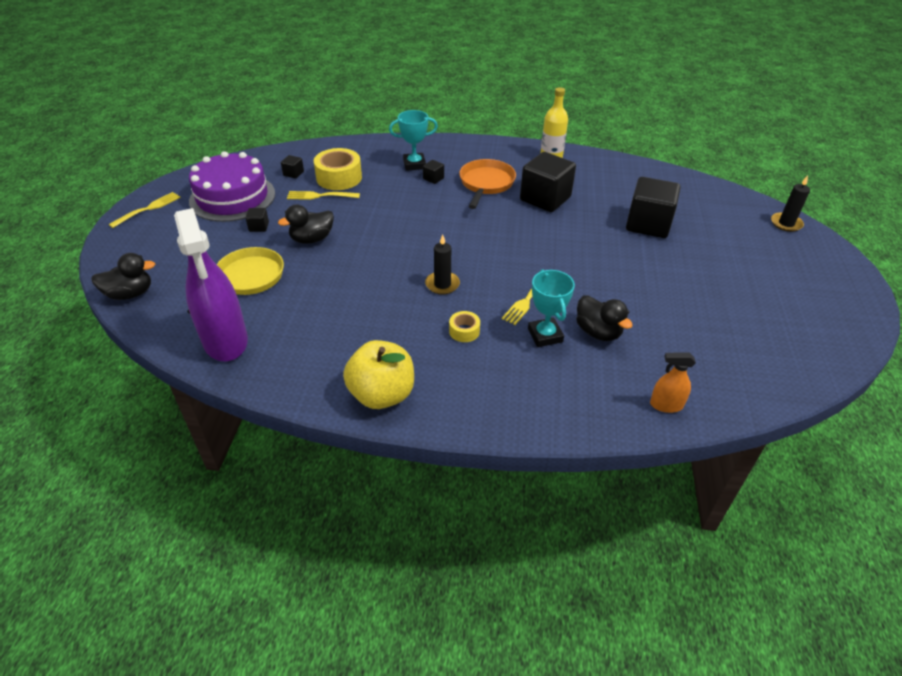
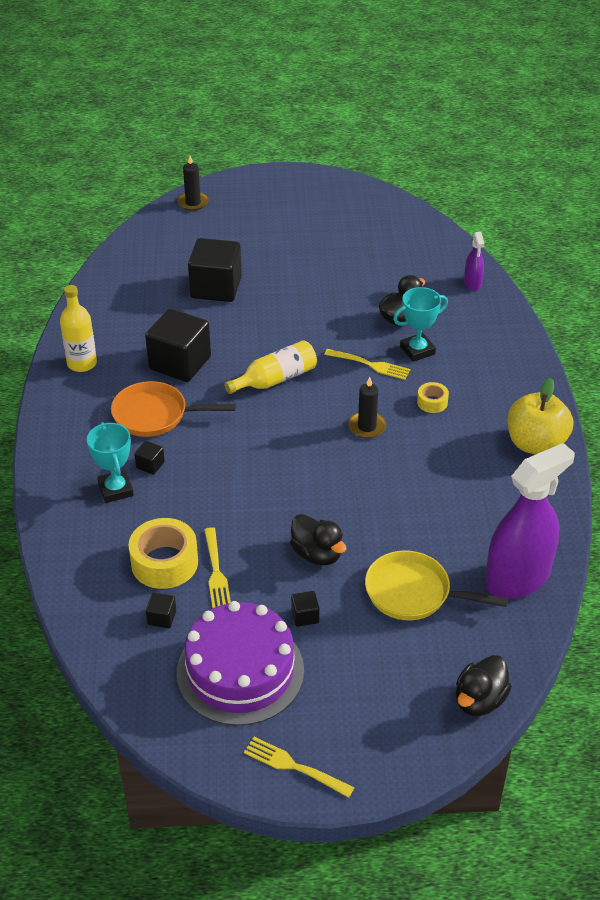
camera: 100 degrees left, 0 degrees up
(130, 294) = (479, 700): black duck -> black duck turned 120 degrees counterclockwise
(516, 243) = (275, 379): none -> yellow bottle
(666, 405) = (472, 283): orange spray bottle -> purple spray bottle

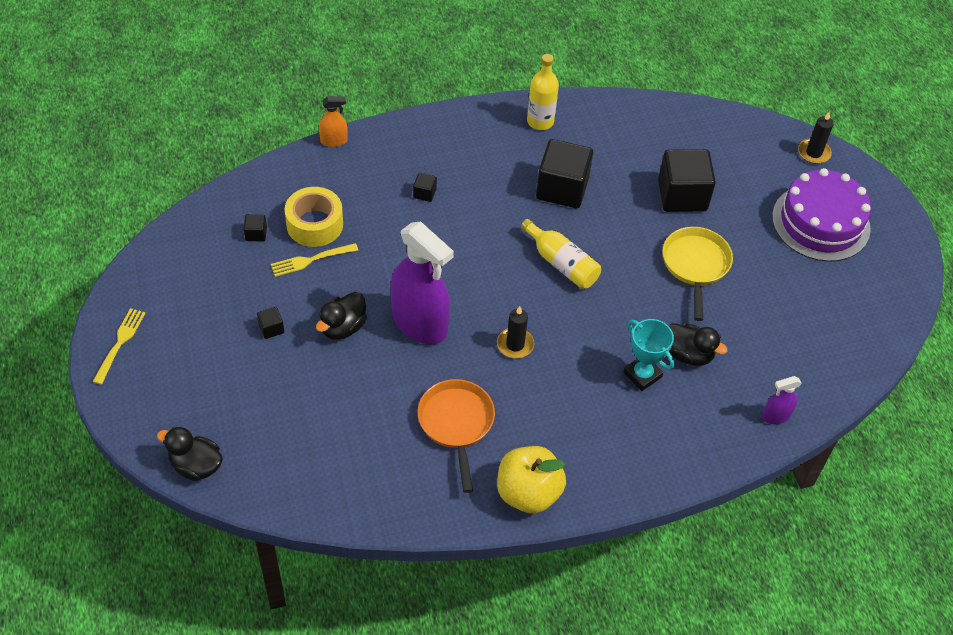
camera: 75 degrees right, 10 degrees up
(42, 531) = (334, 141): none -> orange spray bottle
(116, 489) = (390, 176): turquoise trophy -> none
(155, 415) = (488, 184): orange pan -> orange pan (456, 424)
(240, 671) = (208, 294): purple cake -> purple cake (821, 222)
(370, 365) = (607, 336): yellow fork -> none
(413, 593) = (309, 405): yellow pan -> yellow pan (695, 265)
(432, 402) = (566, 395): yellow tape -> none
(517, 578) = (340, 487): purple spray bottle -> purple spray bottle (420, 323)

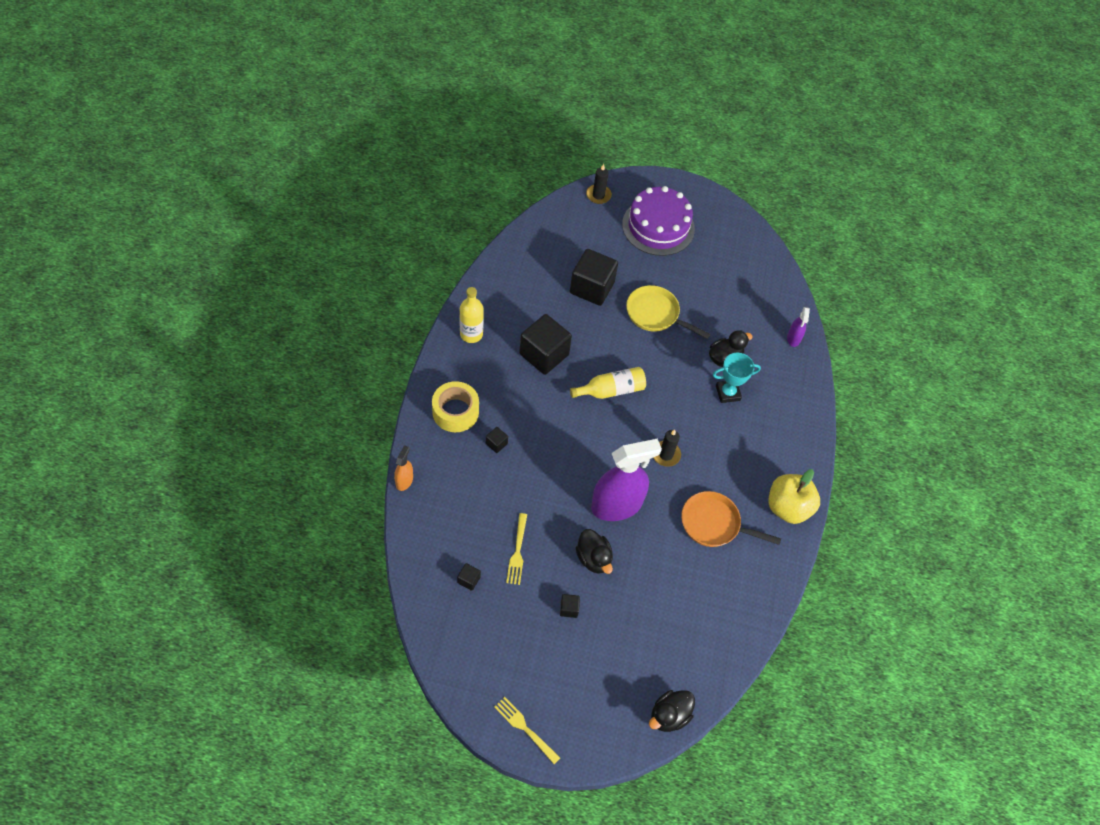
camera: 65 degrees left, 5 degrees up
(314, 224) = (483, 533): yellow tape -> yellow tape (455, 412)

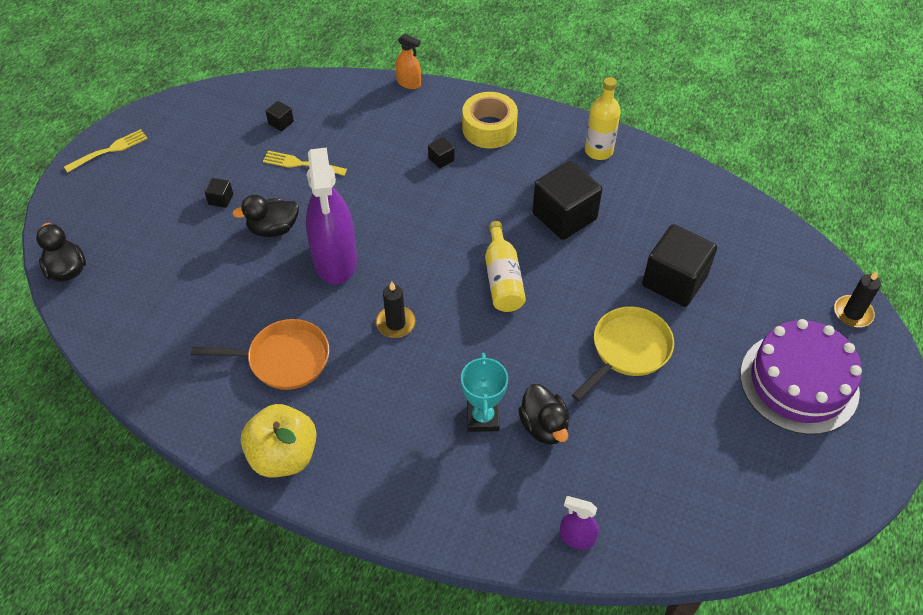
camera: 105 degrees right, 5 degrees down
(714, 524) = (283, 359): orange pan -> orange pan turned 60 degrees clockwise

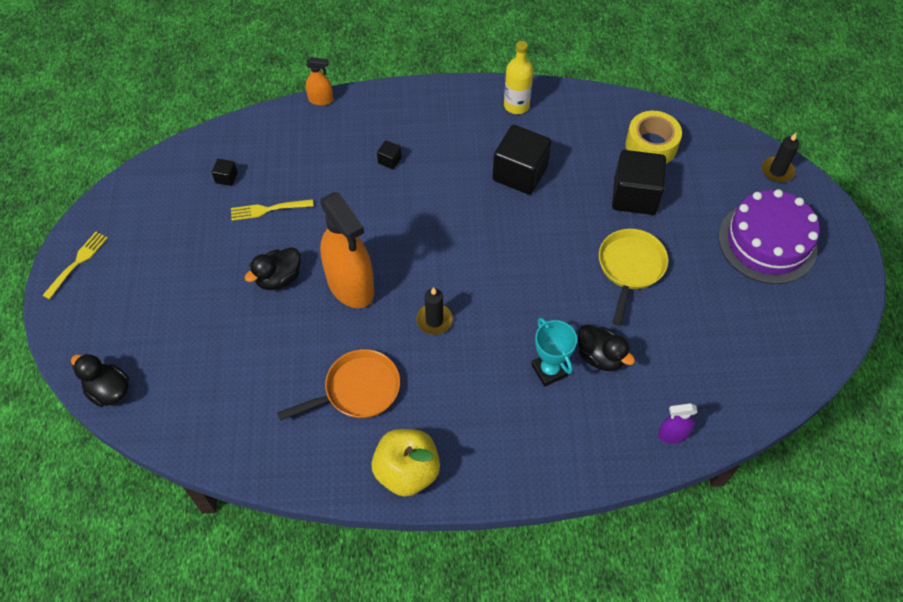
camera: 25 degrees left, 5 degrees up
(221, 199) = (214, 269): black cube -> none
(335, 260) = (350, 285): purple spray bottle -> orange spray bottle
(489, 128) = (415, 117): yellow tape -> yellow tape (651, 145)
(502, 279) = (500, 247): yellow bottle -> none

